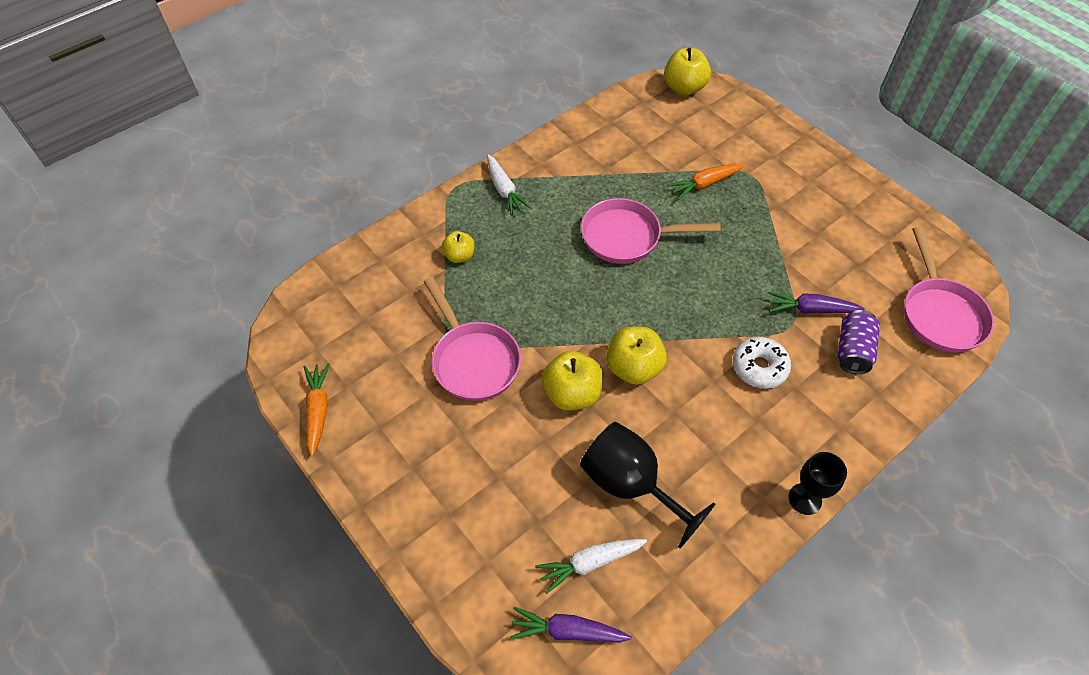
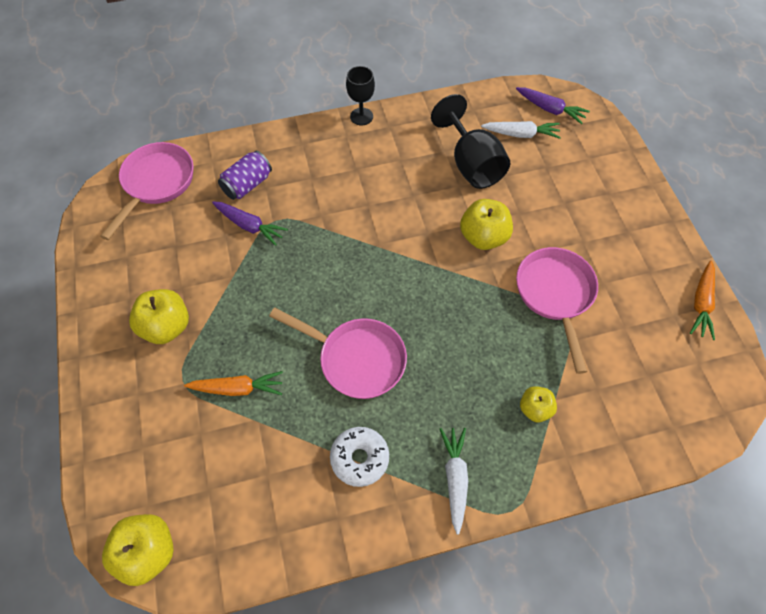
camera: 155 degrees left, 5 degrees up
(633, 368) = (424, 237): yellow apple -> yellow apple (166, 327)
(759, 367) = (326, 200): white donut -> white donut (360, 458)

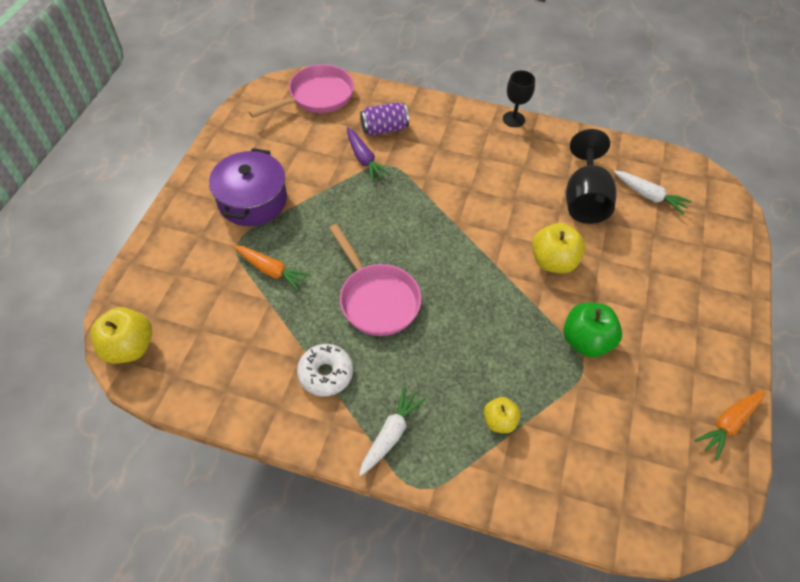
camera: 30 degrees right, 5 degrees down
(166, 327) = (252, 200): yellow apple -> purple pot
(550, 109) = (693, 188): purple carrot -> none
(555, 295) = (585, 341): pink pan -> green apple

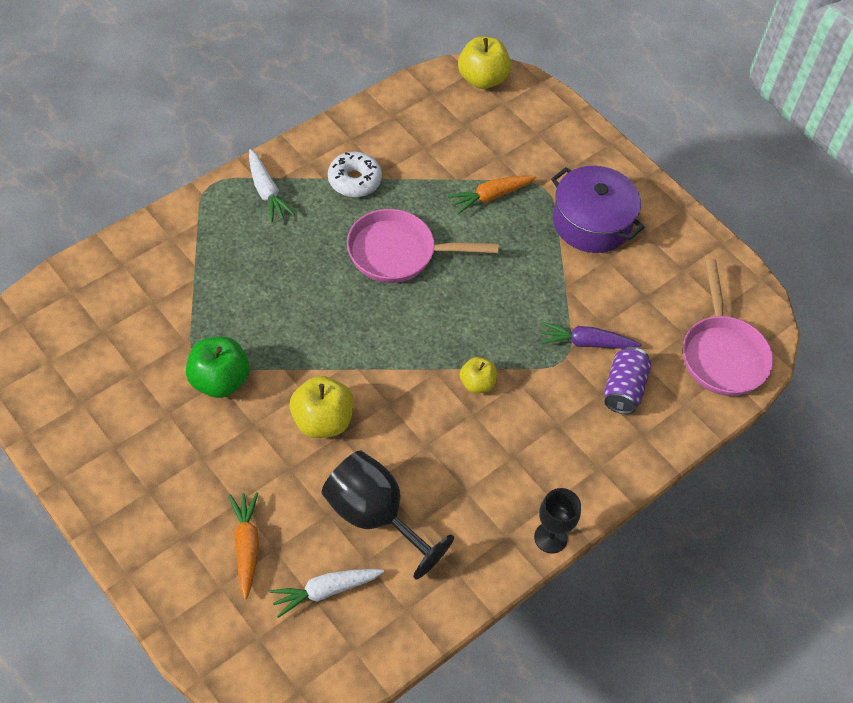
camera: 120 degrees right, 0 degrees up
(499, 421) = (211, 265): yellow apple -> yellow apple (477, 384)
(728, 424) = (50, 427): orange carrot -> orange carrot (246, 546)

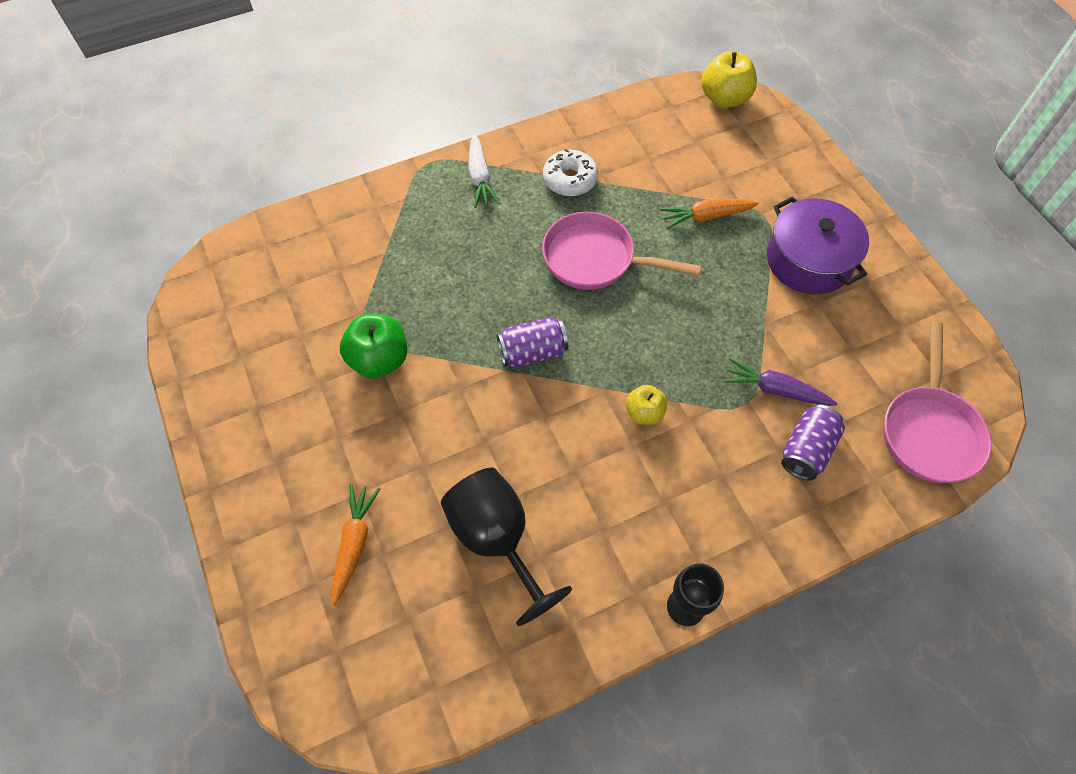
camera: 20 degrees right, 5 degrees up
(322, 421) = (470, 422): yellow apple -> none
(325, 591) = (422, 613): white carrot -> none
(362, 348) = (532, 352): none -> purple can

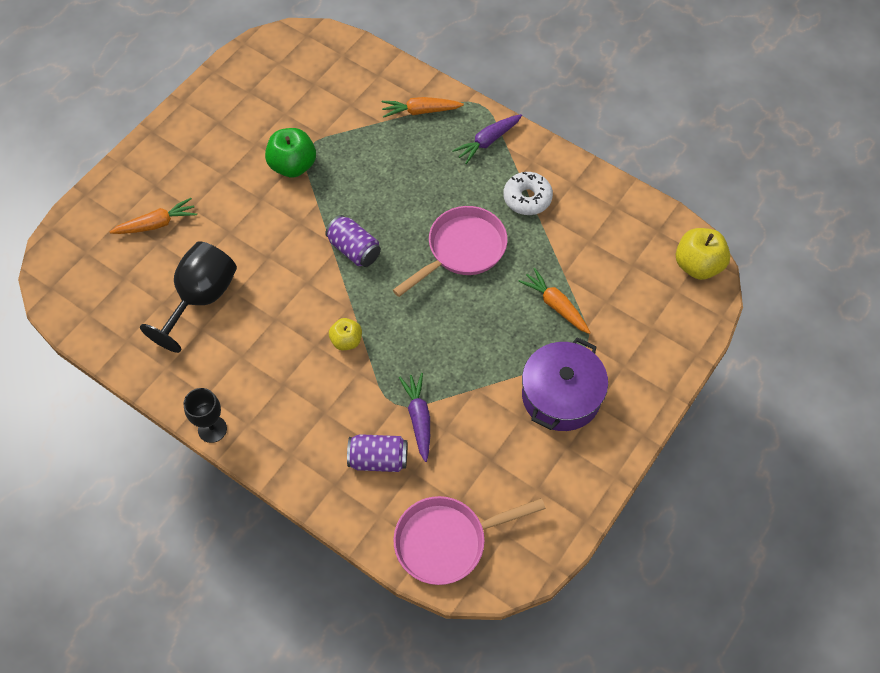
camera: 60 degrees right, 0 degrees up
(399, 213) = (420, 111): none -> orange carrot
(480, 177) = (487, 141): white carrot -> purple carrot
(595, 259) = (462, 250): pink pan -> pink pan turned 60 degrees clockwise

